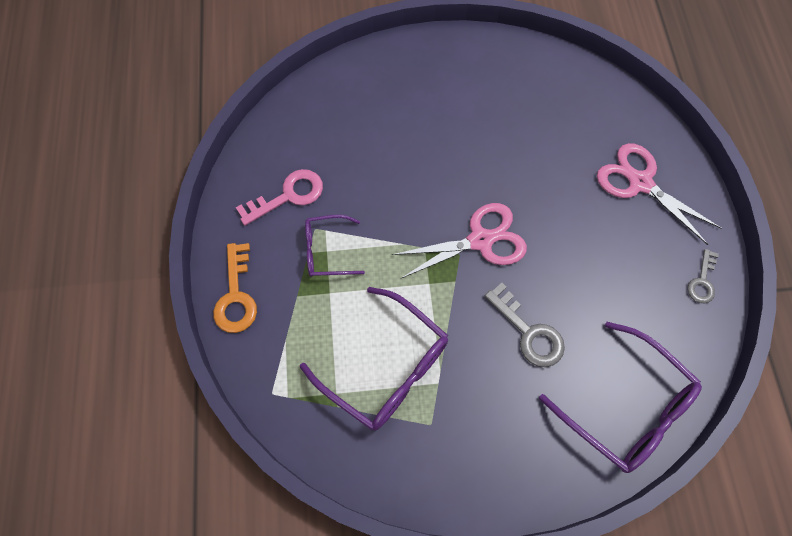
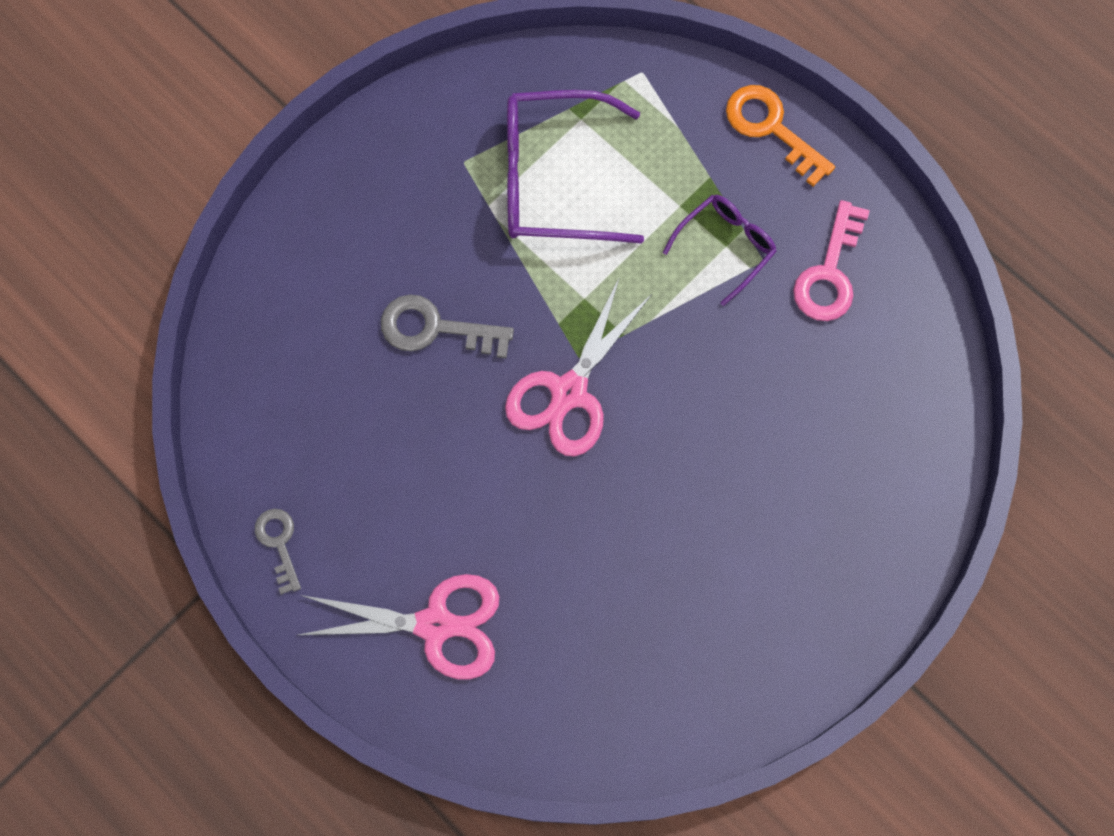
camera: 140 degrees right, 5 degrees up
(626, 407) = (278, 328): purple glasses -> none

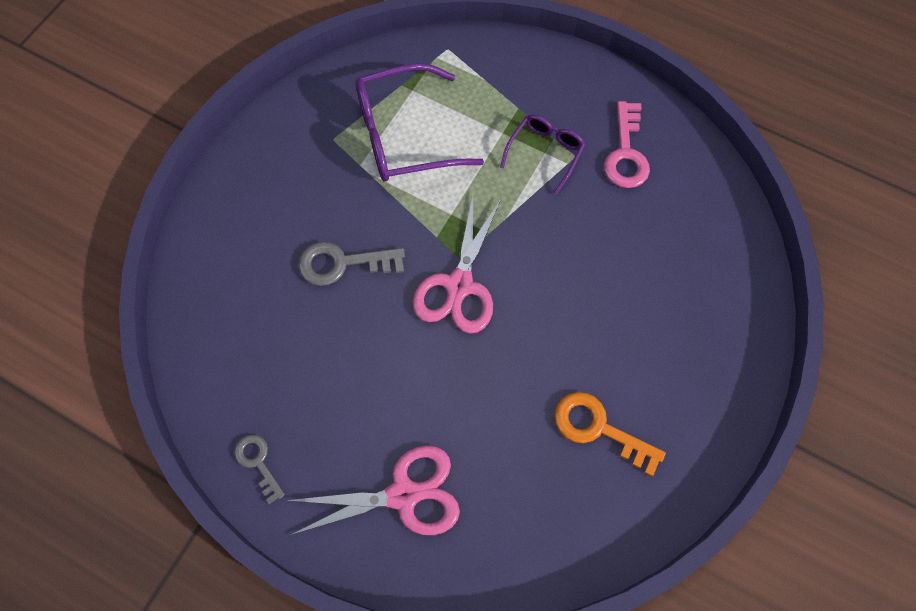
camera: 15 degrees left, 5 degrees down
(771, 128) = (552, 65): orange key -> orange key (599, 429)

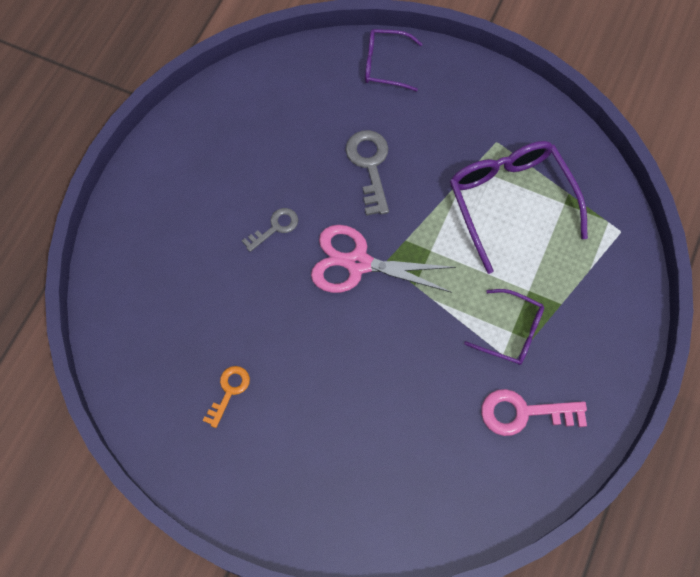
camera: 85 degrees right, 0 degrees up
(215, 236) = (385, 64): none -> purple glasses
(258, 462) = (191, 128): grey key -> grey key (275, 227)
(403, 495) = (167, 235): pink scissors -> none
(599, 429) = (229, 391): orange key -> orange key, size x0.63

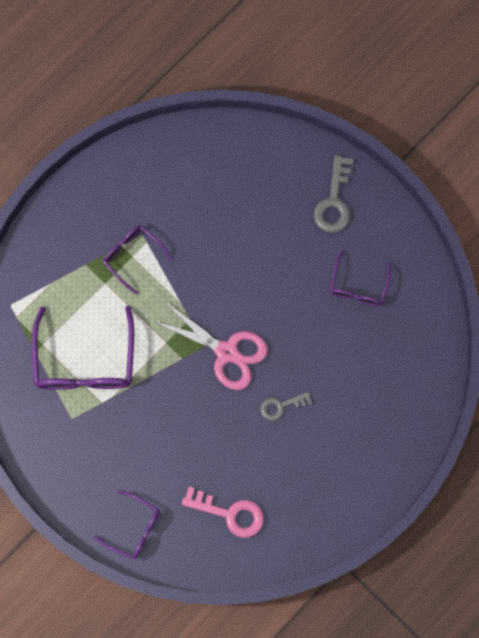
camera: 160 degrees left, 10 degrees up
(229, 391) = (358, 286): orange key -> purple glasses
(369, 166) = (185, 434): grey key -> grey key (334, 201)
(524, 413) = (150, 195): pink key -> pink key (230, 513)

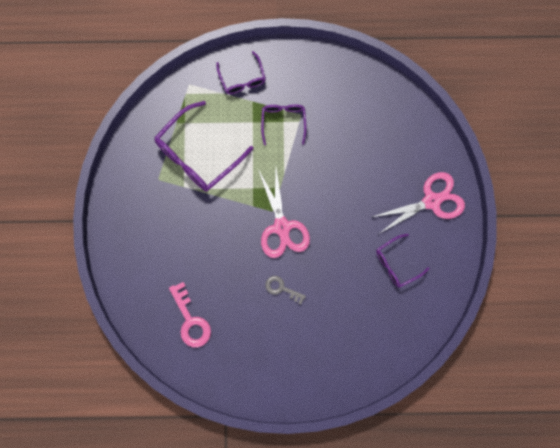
camera: 45 degrees right, 0 degrees up
(134, 528) = (130, 274): purple glasses -> purple glasses (242, 79)
(334, 201) = (431, 201): grey key -> pink scissors

